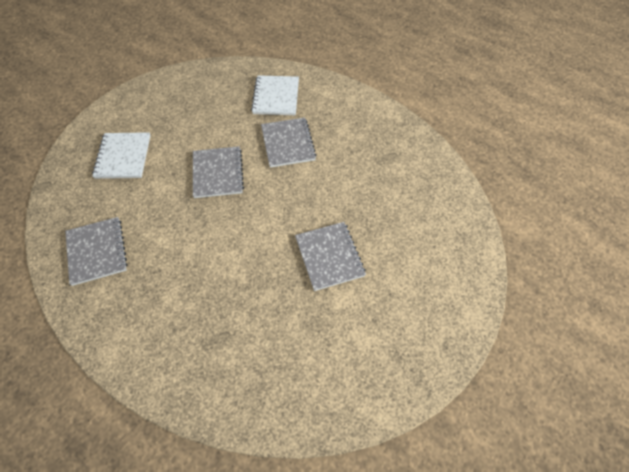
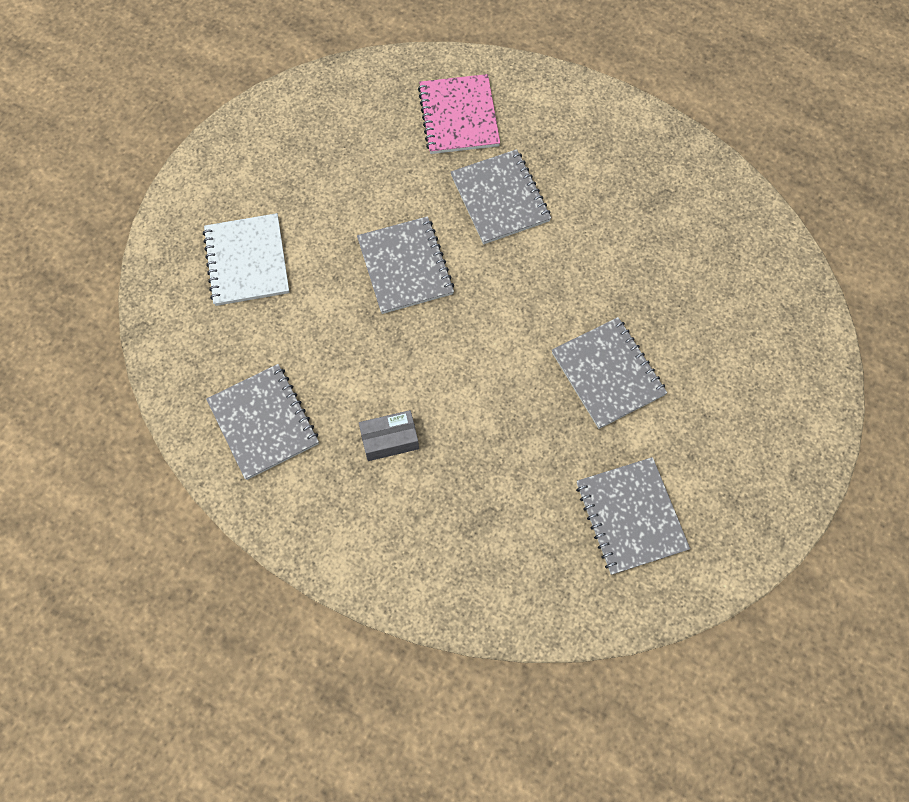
camera: 10 degrees left, 10 degrees up
(173, 275) = (390, 440): none -> grey box
(276, 97) = (458, 116): white notebook -> pink notebook
(322, 354) = (630, 516): none -> grey notebook

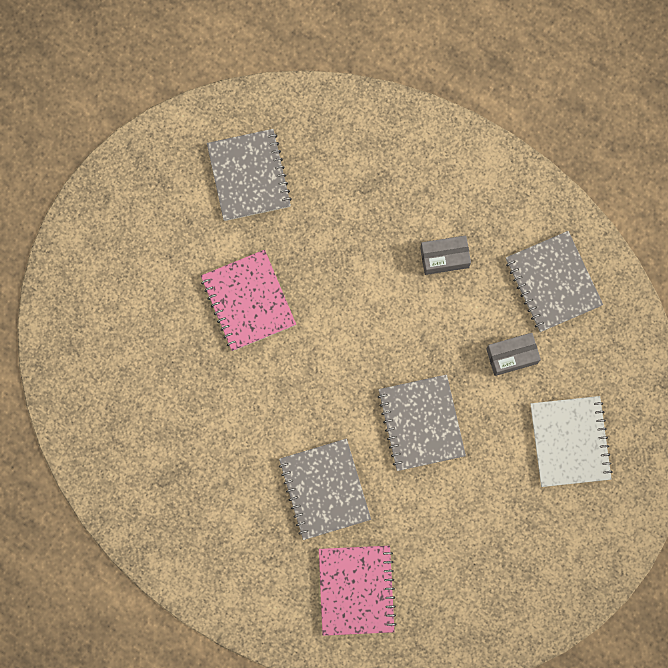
camera: 175 degrees left, 10 degrees up
(310, 340) = (512, 356): none -> grey box
(608, 374) = (248, 301): grey notebook -> pink notebook

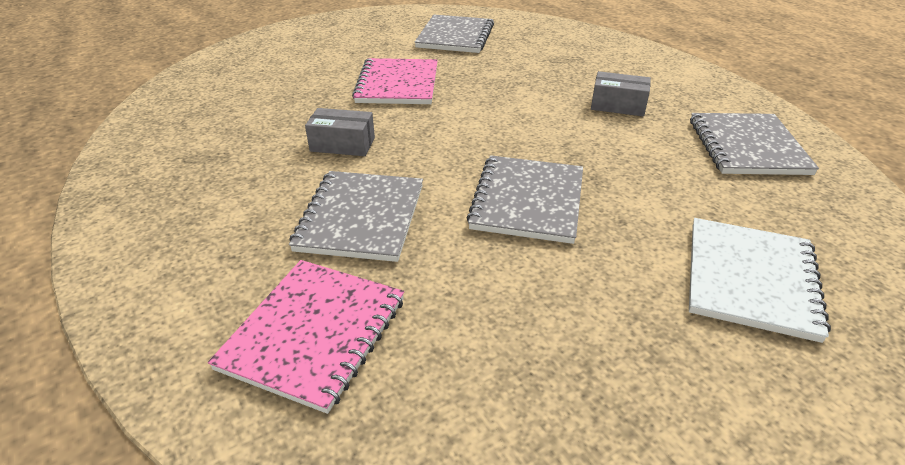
camera: 25 degrees right, 40 degrees down
(512, 356) = (677, 182): grey box -> grey box (342, 144)

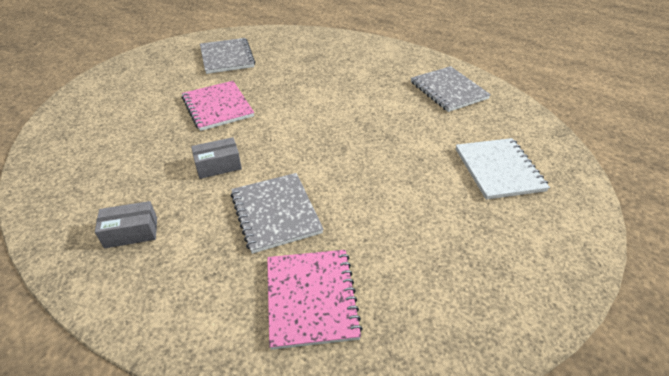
camera: 30 degrees left, 5 degrees up
(527, 201) = (363, 165): grey notebook -> none
(618, 105) = (366, 83): grey box -> grey box (131, 232)

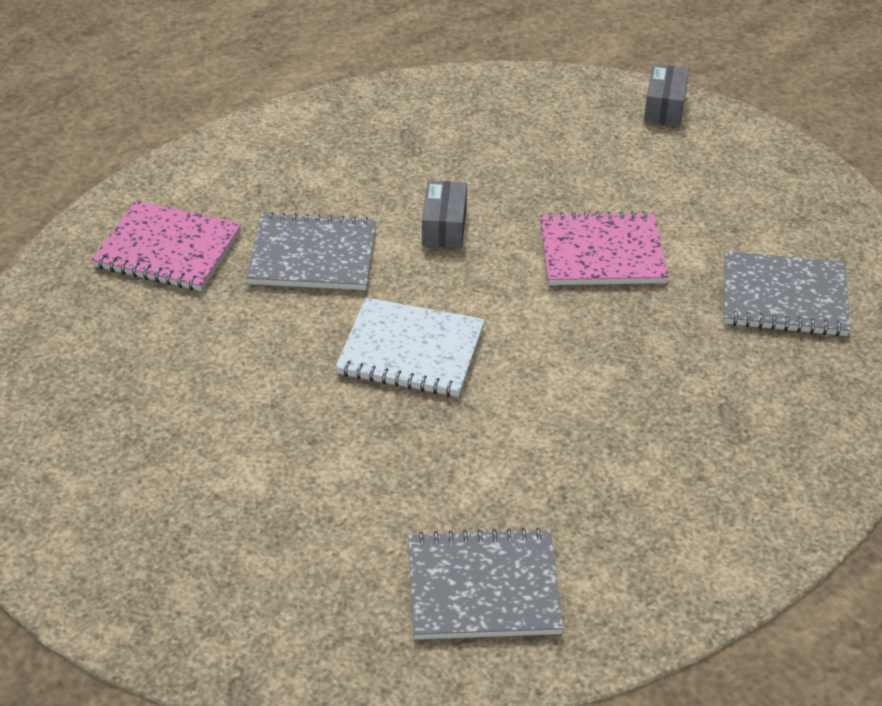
camera: 115 degrees right, 0 degrees up
(131, 232) = (367, 143): grey box -> grey box (665, 107)
(499, 170) = (219, 525): white notebook -> white notebook (411, 351)

